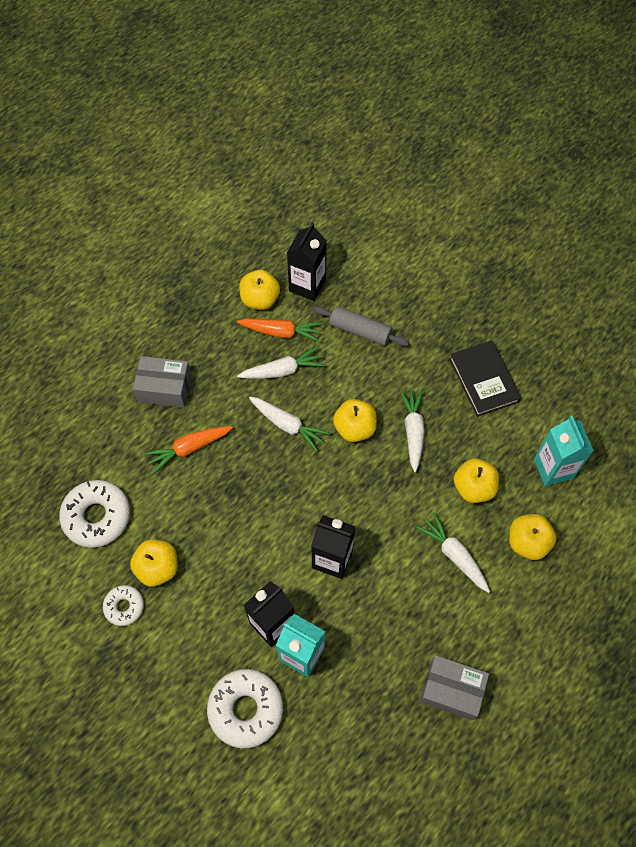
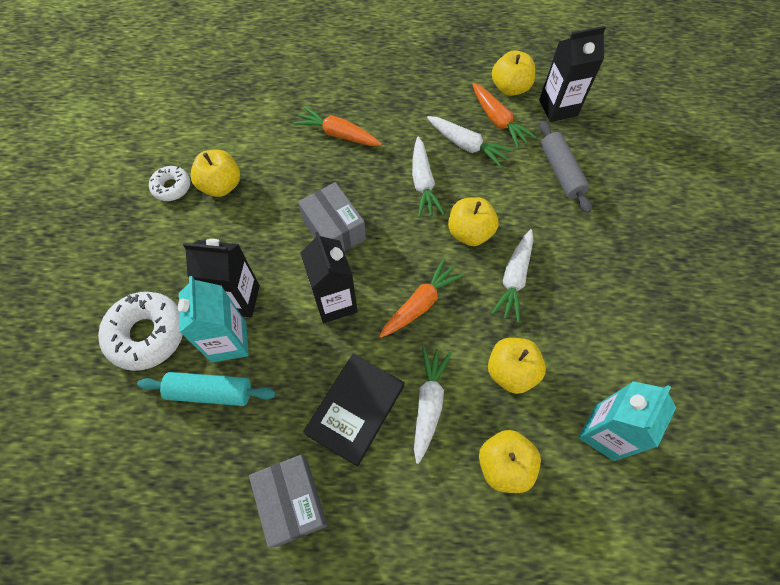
camera: 50 degrees right, 0 degrees up
(97, 516) = (230, 119): white donut -> none
(165, 389) = (372, 85): grey box -> grey box (334, 230)
(330, 692) = (210, 392): none -> turquoise rolling pin
(381, 504) = (420, 303): none -> orange carrot
(413, 431) = (514, 279): white carrot -> white carrot turned 150 degrees clockwise
(483, 380) = (624, 301): black book -> black book (355, 409)

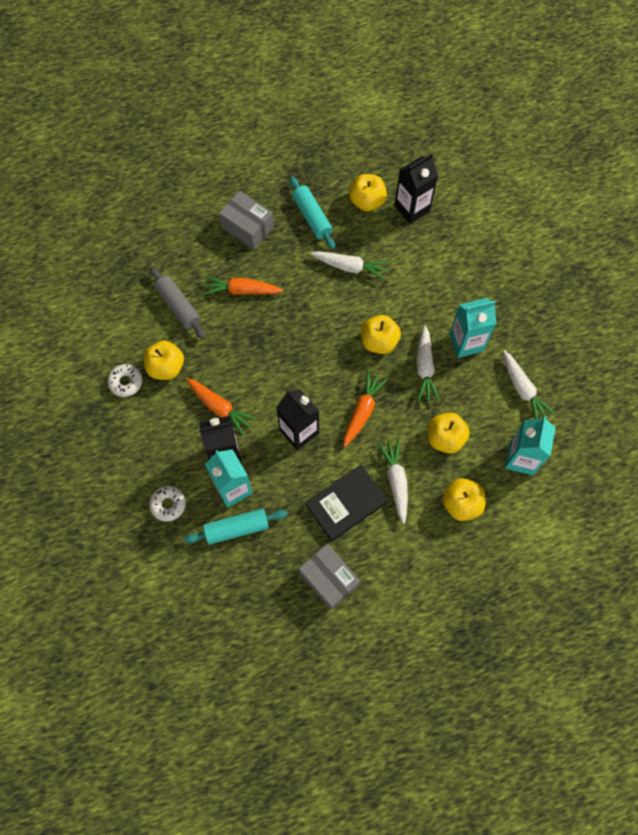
camera: 20 degrees left, 5 degrees up
(147, 334) = (168, 504): white donut -> white donut, size x0.56
(334, 230) = (273, 374): grey box -> grey box (247, 227)
(355, 409) = (346, 503): black book -> black book turned 45 degrees clockwise
(423, 183) = (327, 312): white carrot -> white carrot (523, 390)
(444, 86) = (312, 217): none -> turquoise rolling pin
(498, 121) = (367, 236): orange carrot -> orange carrot (220, 408)
(561, 172) = (432, 266): grey rolling pin -> grey rolling pin (178, 306)
(575, 266) = (466, 342): none -> turquoise carton

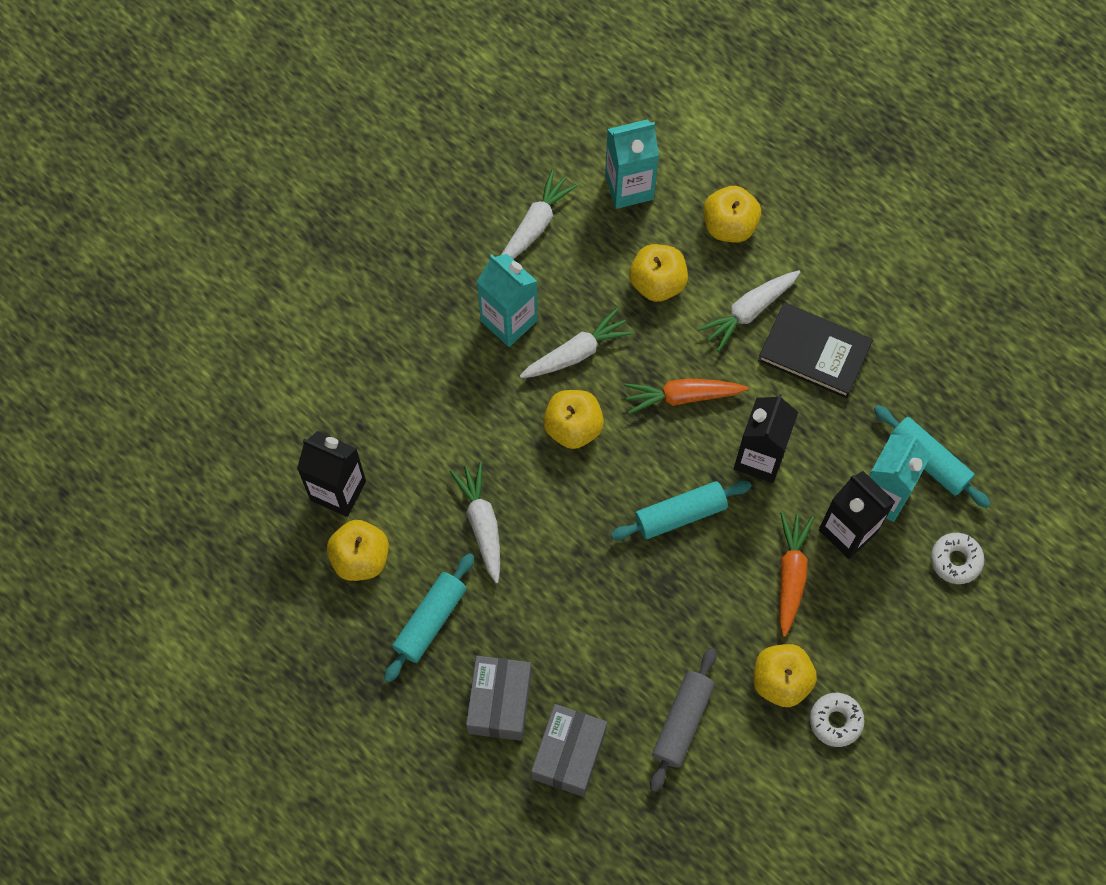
camera: 120 degrees left, 0 degrees up
(241, 290) = (605, 649): orange carrot -> none
(292, 369) = (680, 514): none -> turquoise rolling pin
(328, 579) = (916, 324): grey box -> grey box (569, 754)

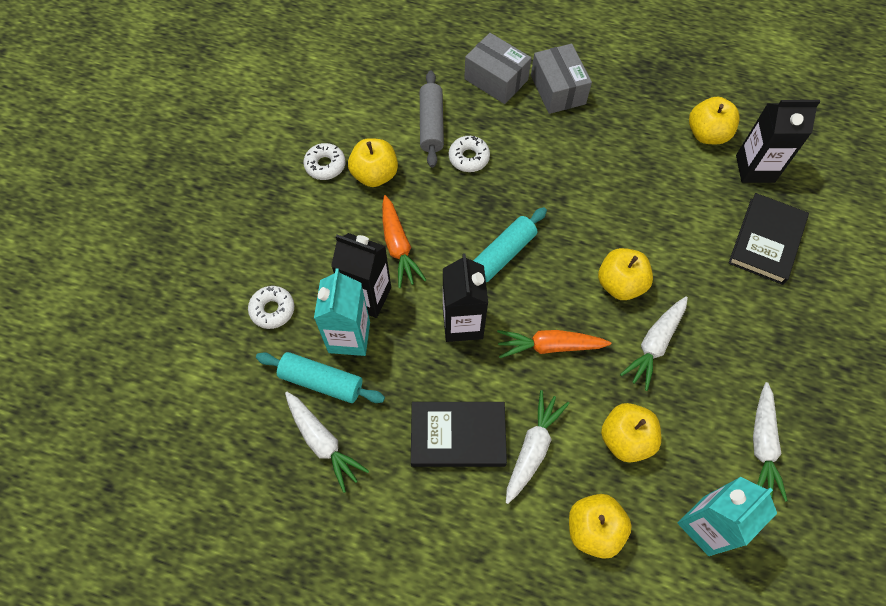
camera: 155 degrees right, 5 degrees down
(388, 405) = (766, 241): none -> black book
(430, 621) = (634, 117): turquoise rolling pin -> none
(482, 523) = (641, 189): white carrot -> white carrot (323, 442)
(509, 321) = (725, 347): turquoise carton -> none
(569, 754) = (496, 79): grey box -> grey box turned 45 degrees counterclockwise
(658, 654) = (469, 157): none -> white donut
(682, 396) = (549, 346): orange carrot -> orange carrot turned 150 degrees counterclockwise

